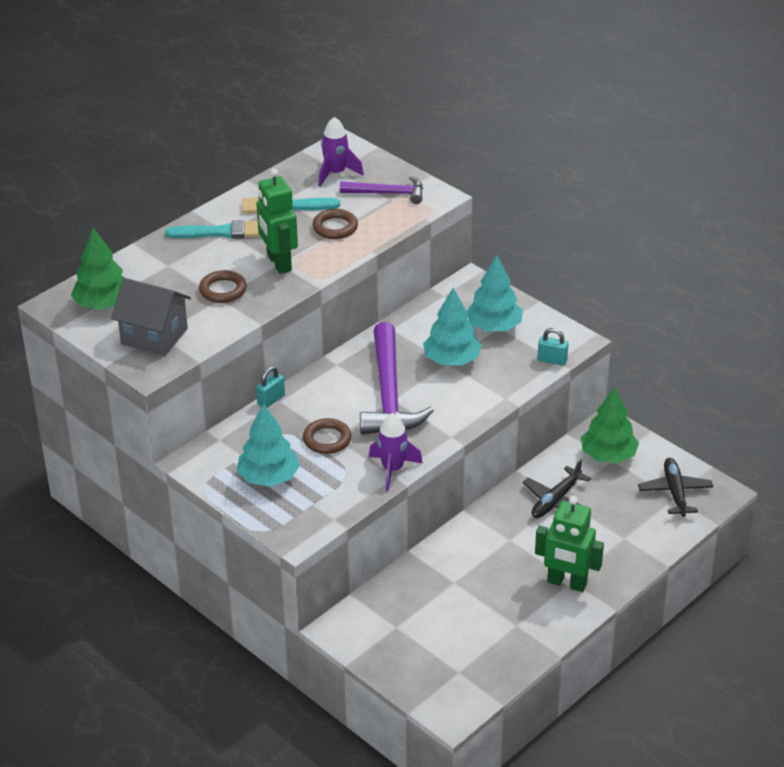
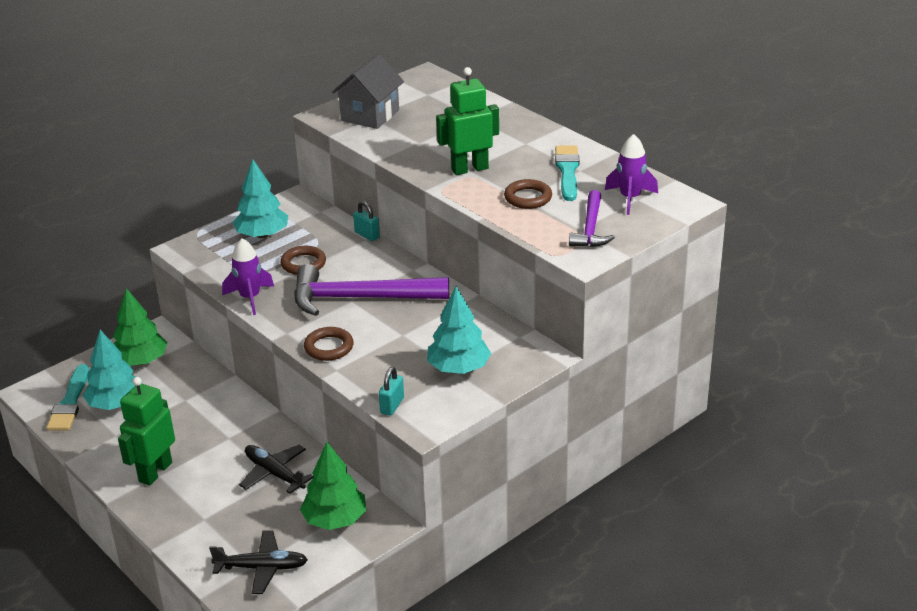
camera: 95 degrees right, 5 degrees down
(103, 304) = (421, 93): green tree -> green tree (141, 361)
(221, 232) = (524, 140): turquoise brush -> turquoise brush (70, 402)
(223, 290) = (431, 143): brown ring -> brown ring (329, 347)
(451, 360) = (405, 338): turquoise tree -> turquoise tree (116, 403)

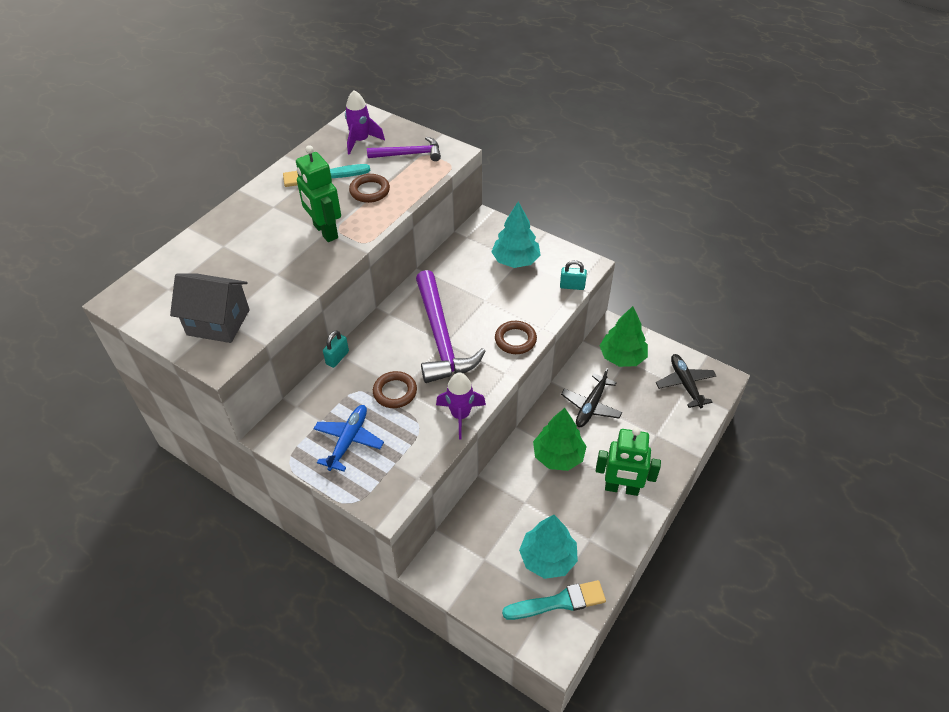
camera: 105 degrees left, 15 degrees up
(141, 361) = (479, 564): green tree -> green tree (558, 456)
(262, 235) = (348, 441): turquoise tree -> blue plane

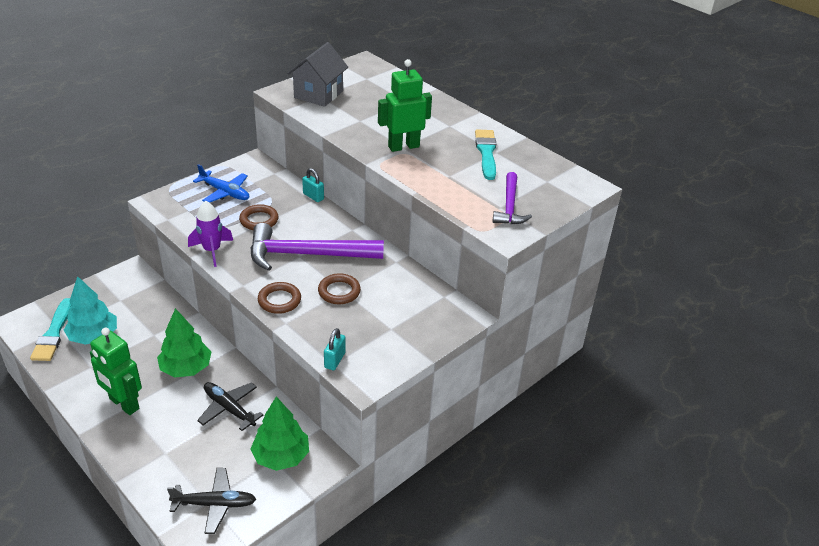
camera: 100 degrees right, 10 degrees down
(361, 141) = (541, 180): purple rocket -> none
(369, 191) = (454, 175): brown ring -> brown ring (339, 292)
(515, 260) = (392, 325): turquoise tree -> none
(621, 488) = (124, 404): green robot -> green robot turned 75 degrees counterclockwise

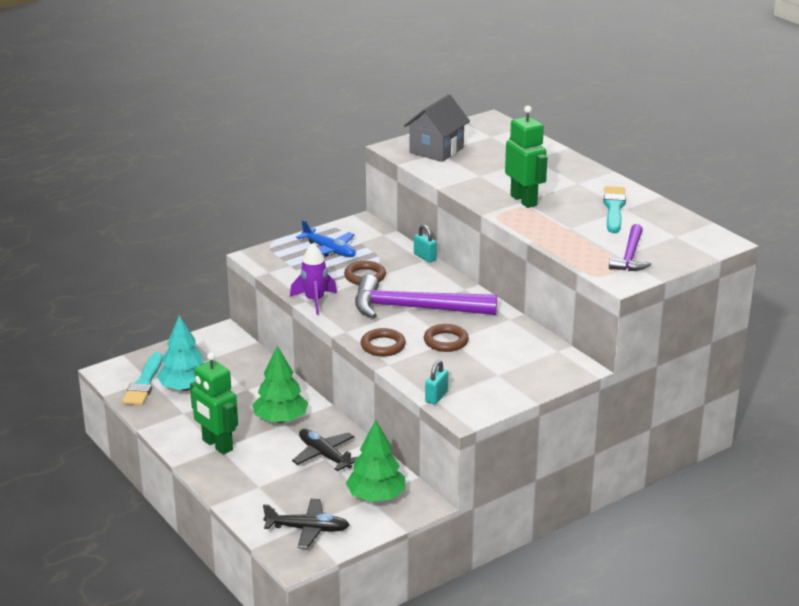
camera: 10 degrees right, 10 degrees down
(403, 146) = (524, 200): green robot -> green robot turned 75 degrees clockwise

